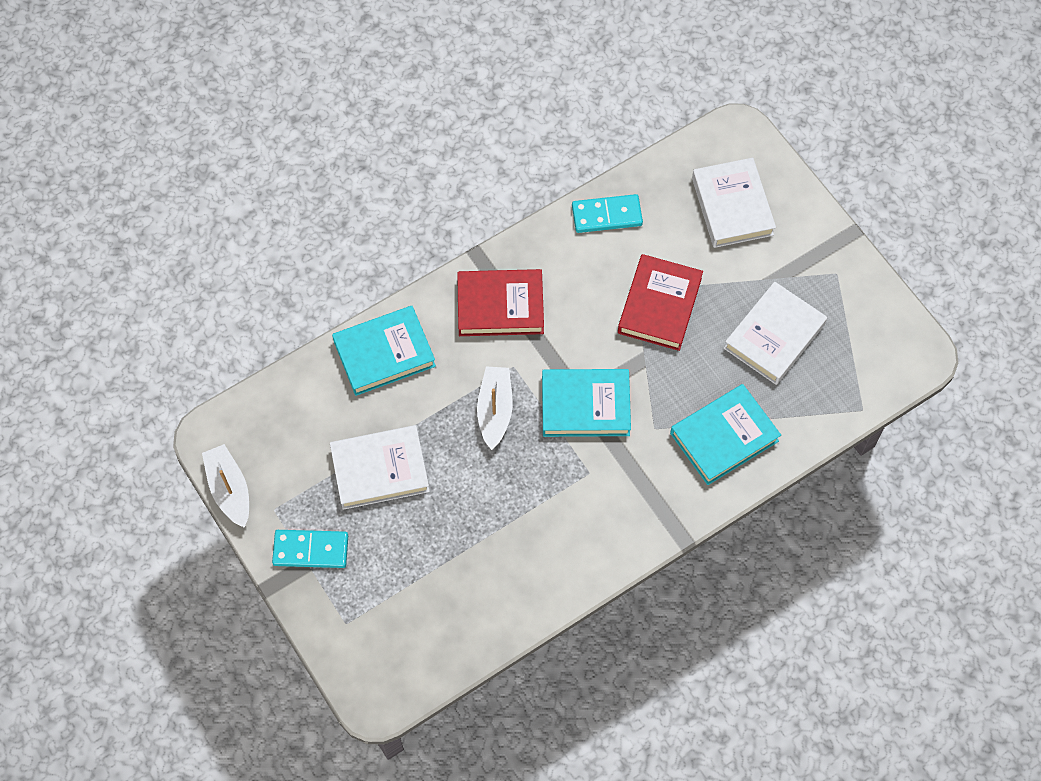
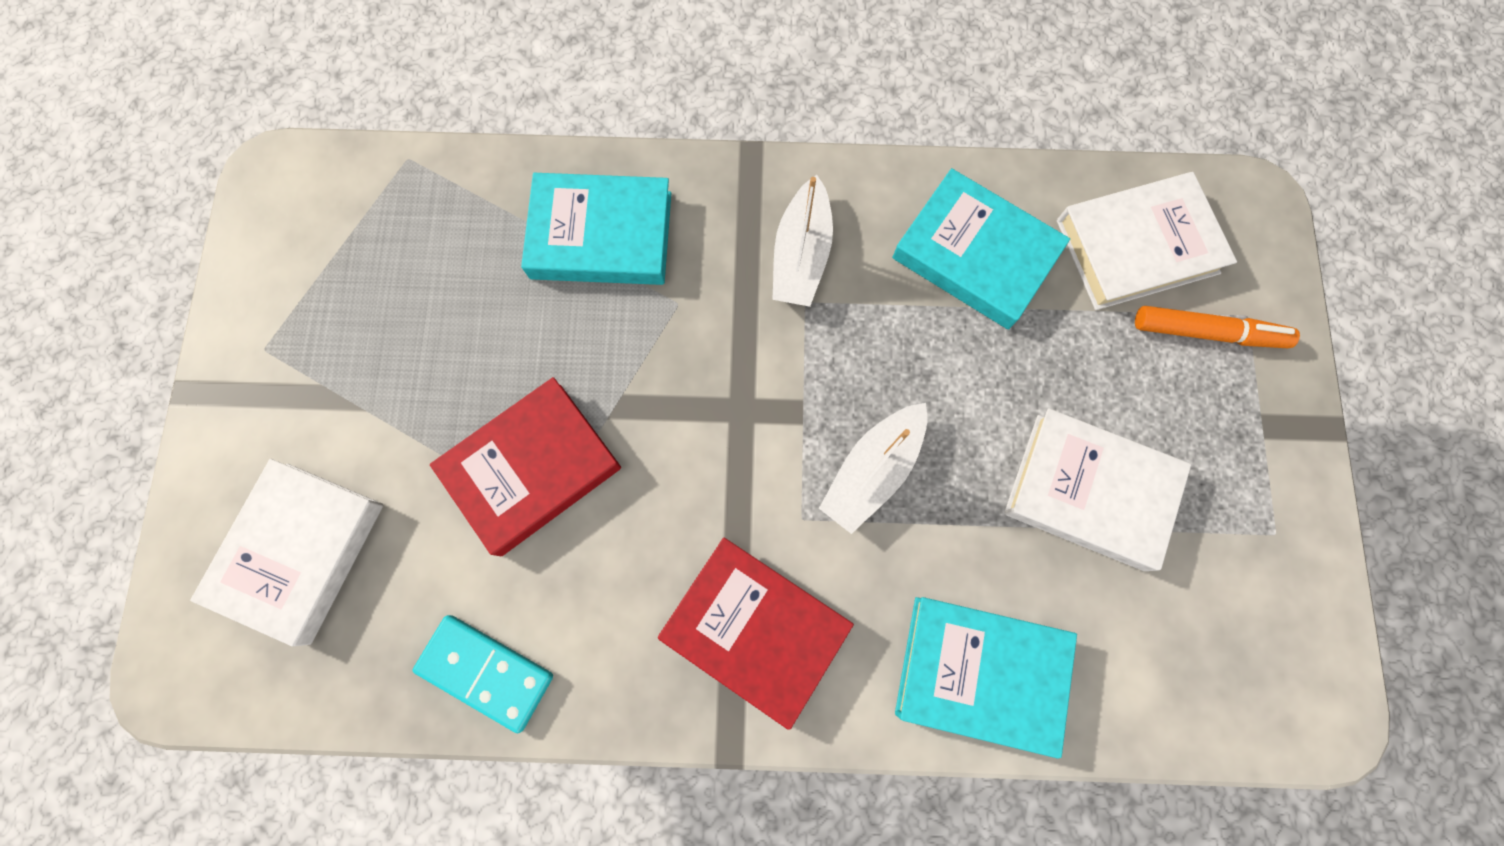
camera: 145 degrees left, 10 degrees up
(229, 489) = (1331, 608): white boat -> white boat (801, 255)
(311, 550) = (1249, 441): turquoise domino -> none
(363, 598) = (1207, 332): none -> orange marker
(585, 405) = (744, 394): turquoise book -> turquoise book (975, 255)
(774, 336) = (423, 320): white book -> white book (1137, 246)

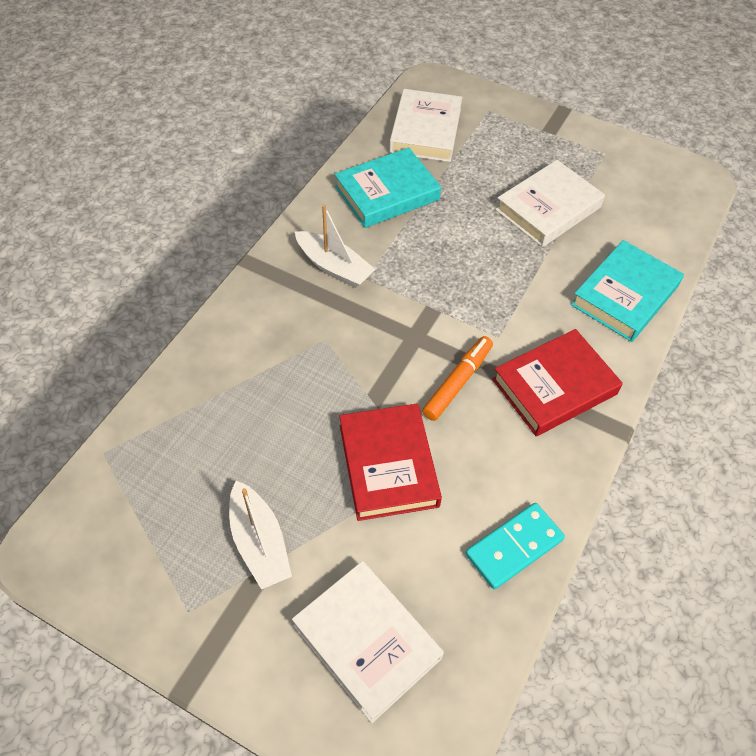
camera: 65 degrees left, 20 degrees down
(601, 235) = (249, 361): turquoise book -> none
(872, 471) = (487, 292): white boat -> white boat (259, 542)
(1207, 332) = (488, 128): orange marker -> orange marker (458, 382)

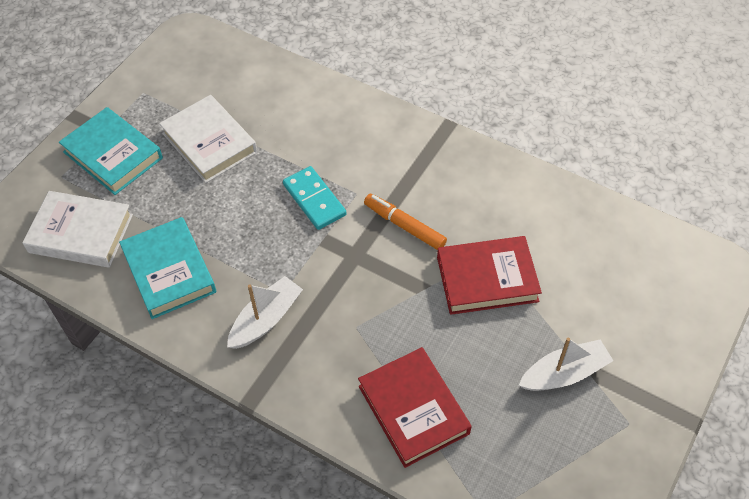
camera: 85 degrees left, 0 degrees up
(367, 641) = (635, 296): white book -> none
(514, 547) = (551, 201): turquoise domino -> turquoise domino (314, 200)
(554, 387) = (409, 161): red book -> red book (413, 409)
(625, 295) = (317, 103): turquoise book -> turquoise book (113, 155)

